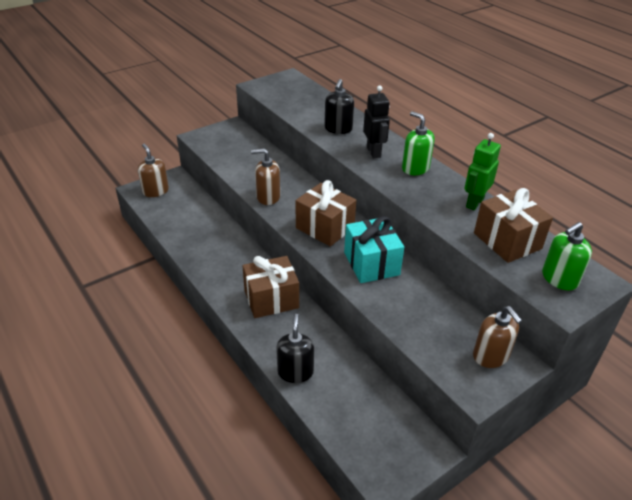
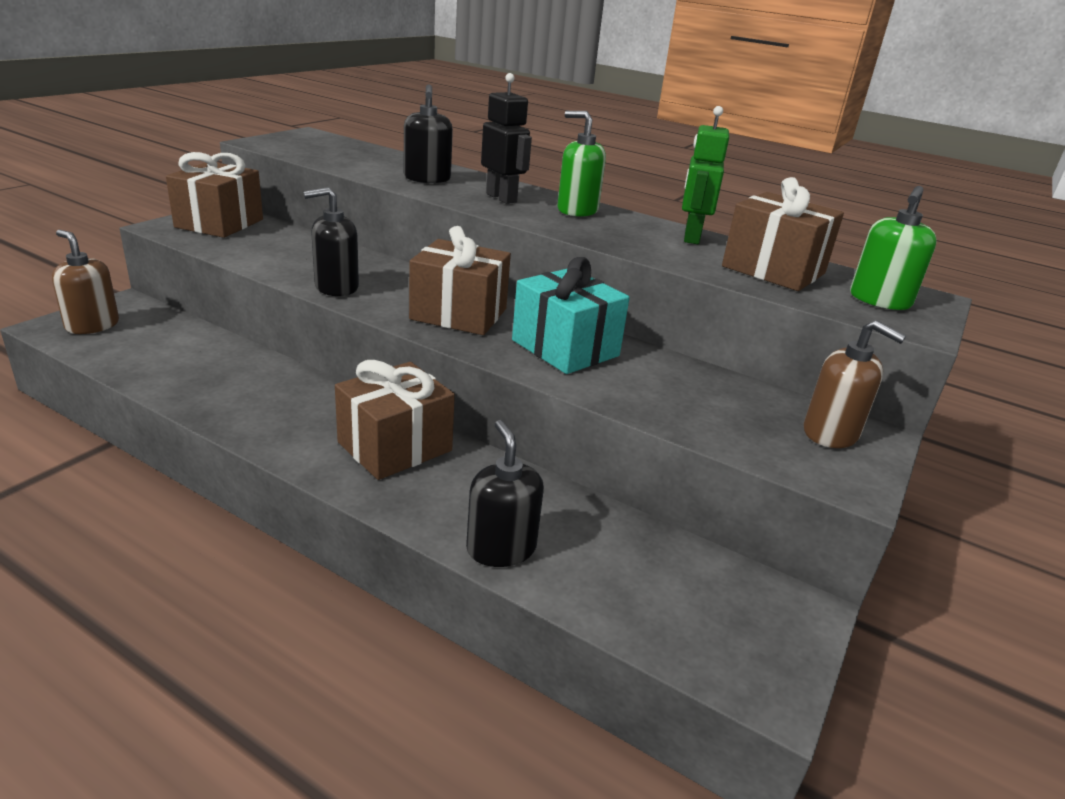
camera: 25 degrees left, 10 degrees down
(227, 136) = (219, 223): none -> brown gift
(268, 197) = (336, 287): brown soap dispenser -> black soap dispenser

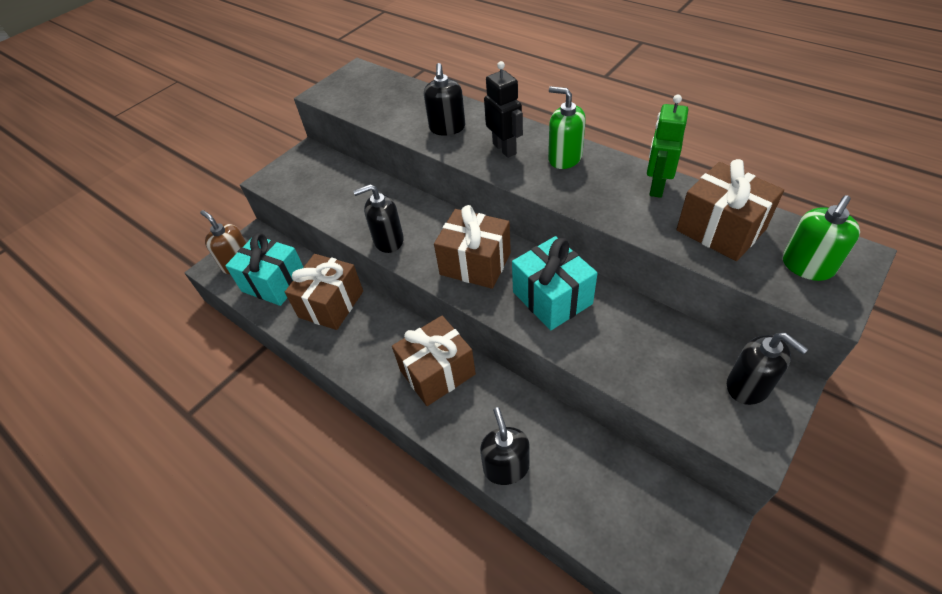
camera: 15 degrees right, 20 degrees up
(148, 347) = (274, 283): none -> turquoise gift
(219, 223) = (304, 169): brown gift -> brown gift (331, 304)
(831, 433) = (748, 386): brown soap dispenser -> black soap dispenser

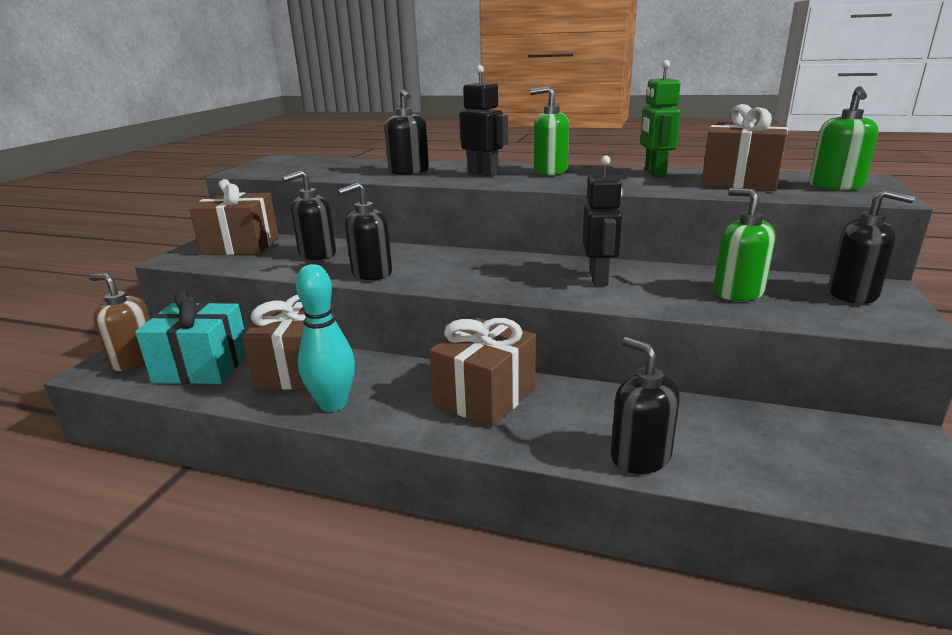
camera: 25 degrees left, 25 degrees down
(339, 349) = (333, 404): none -> turquoise bowling pin
(362, 199) = (317, 254): none -> black soap dispenser
(475, 263) = (491, 272): brown gift -> brown gift (241, 245)
(552, 298) = (599, 278): turquoise gift -> black robot
(650, 353) = (738, 292): none -> green soap dispenser

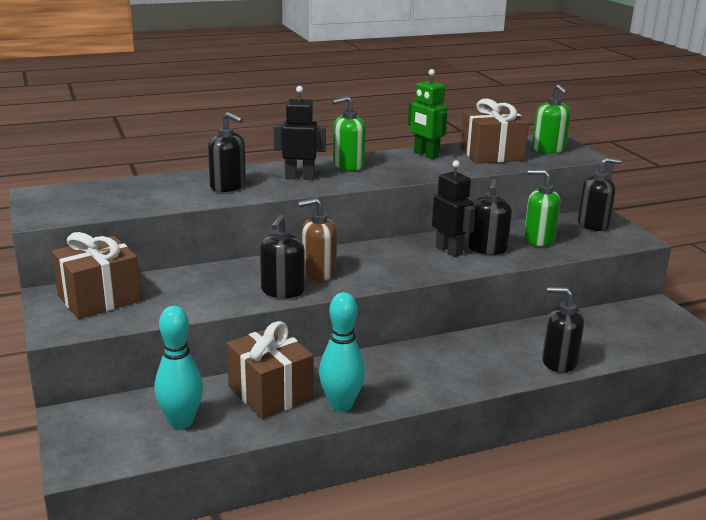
camera: 40 degrees left, 0 degrees up
(135, 360) = (102, 441): brown soap dispenser -> brown soap dispenser (318, 272)
(202, 367) = (181, 422): turquoise gift -> turquoise bowling pin
(317, 254) = (197, 287): black soap dispenser -> black soap dispenser (487, 249)
(485, 396) = (432, 361): brown gift -> none

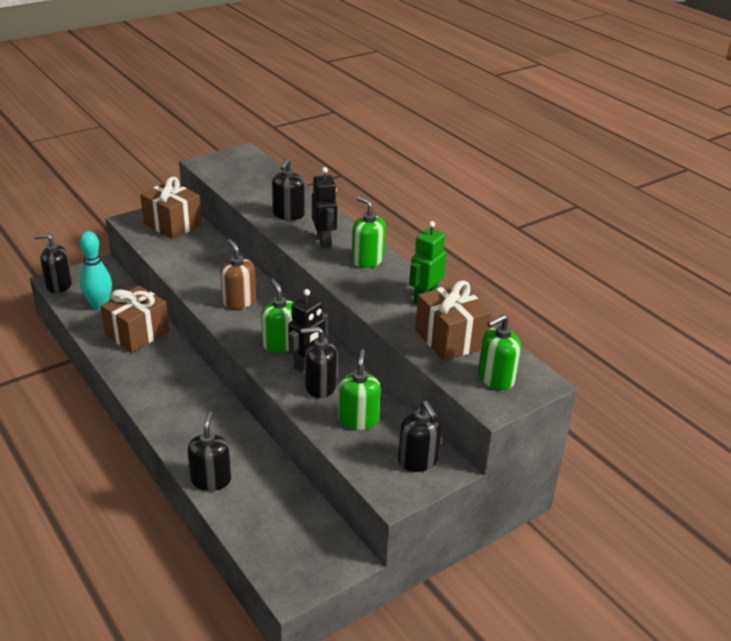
camera: 75 degrees right, 10 degrees up
(282, 291) = (202, 290): black soap dispenser -> black soap dispenser (59, 285)
(341, 405) = (126, 366): turquoise bowling pin -> none
(411, 259) = (280, 344): none -> green soap dispenser

